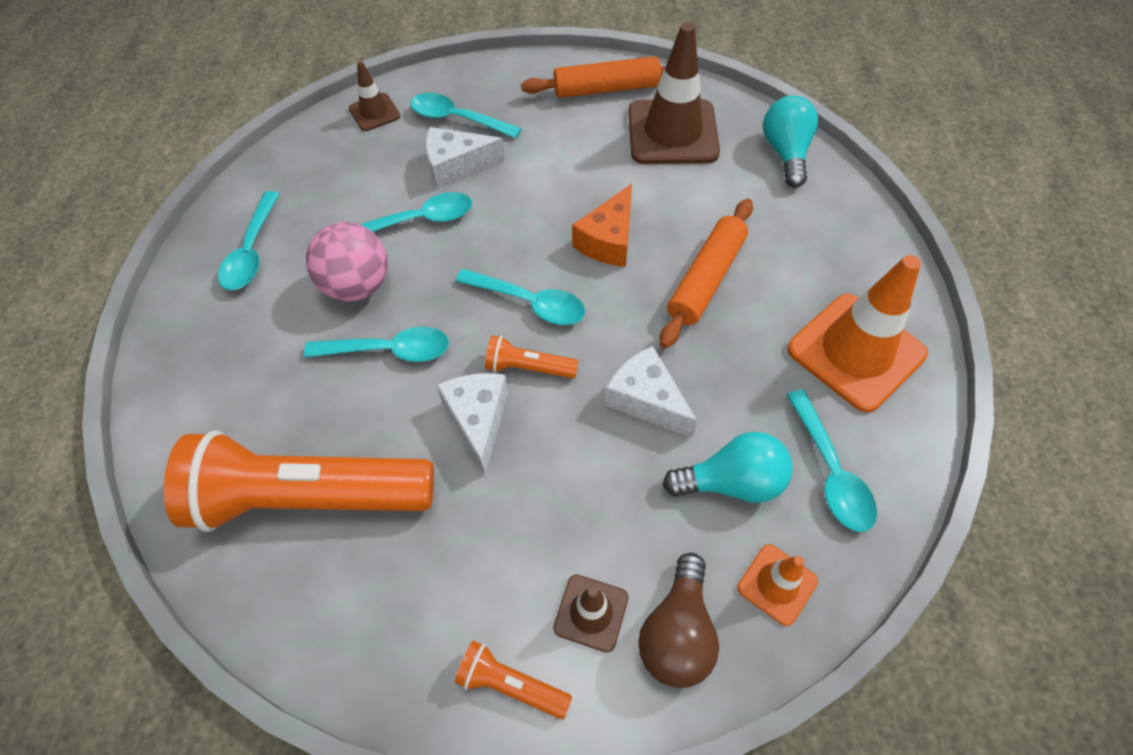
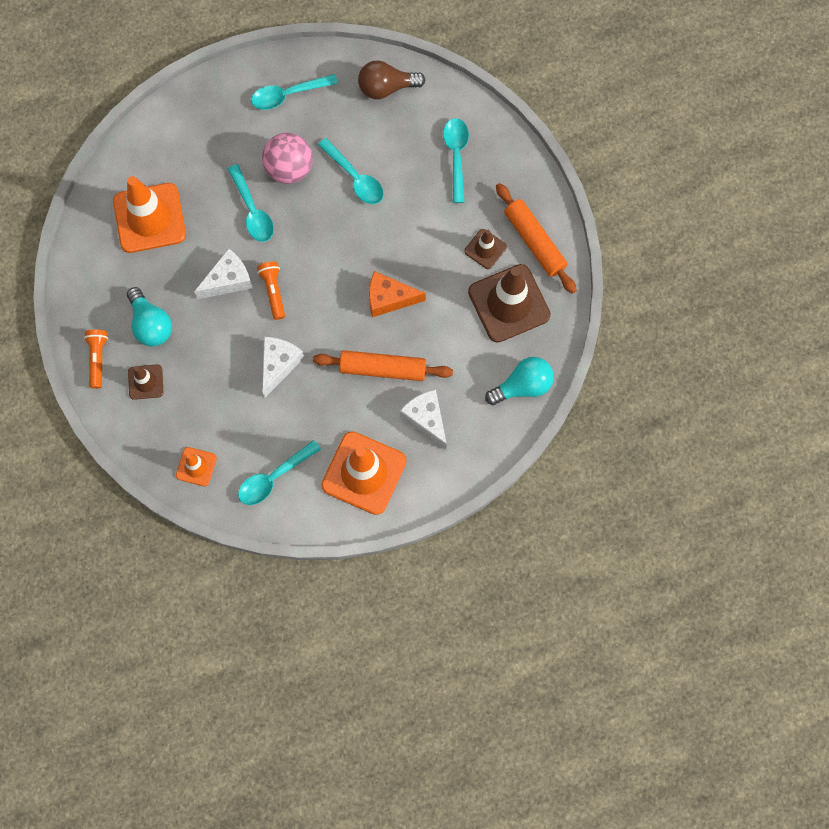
camera: 65 degrees right, 15 degrees up
(308, 497) = (149, 218): orange flashlight -> orange traffic cone
(374, 112) = (437, 99): brown traffic cone -> brown traffic cone (485, 249)
(457, 166) = (411, 177): white cheese -> white cheese (426, 419)
(530, 303) = (319, 272): turquoise spoon -> none
(677, 632) = (152, 426): brown light bulb -> brown light bulb (386, 88)
(732, 482) = (246, 427): turquoise light bulb -> turquoise light bulb (151, 324)

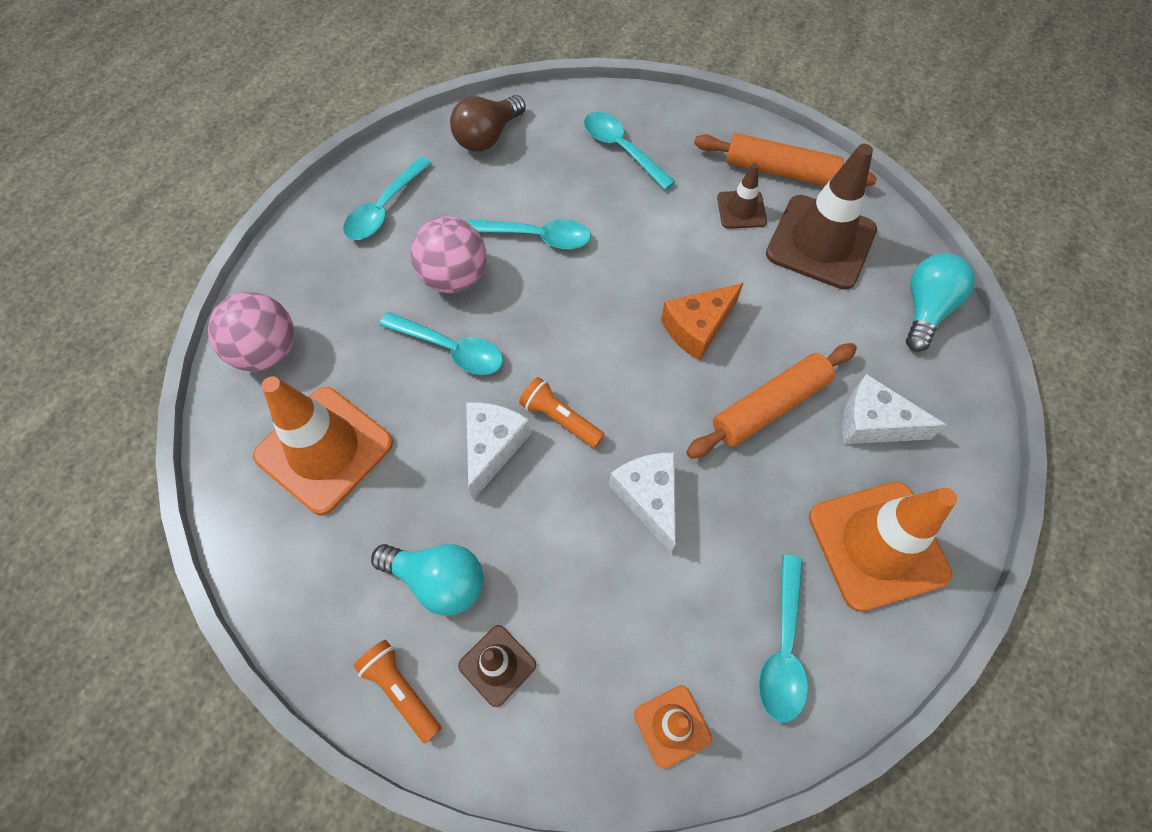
camera: 40 degrees left, 10 degrees down
(162, 140) = (267, 351): none -> pink ball

